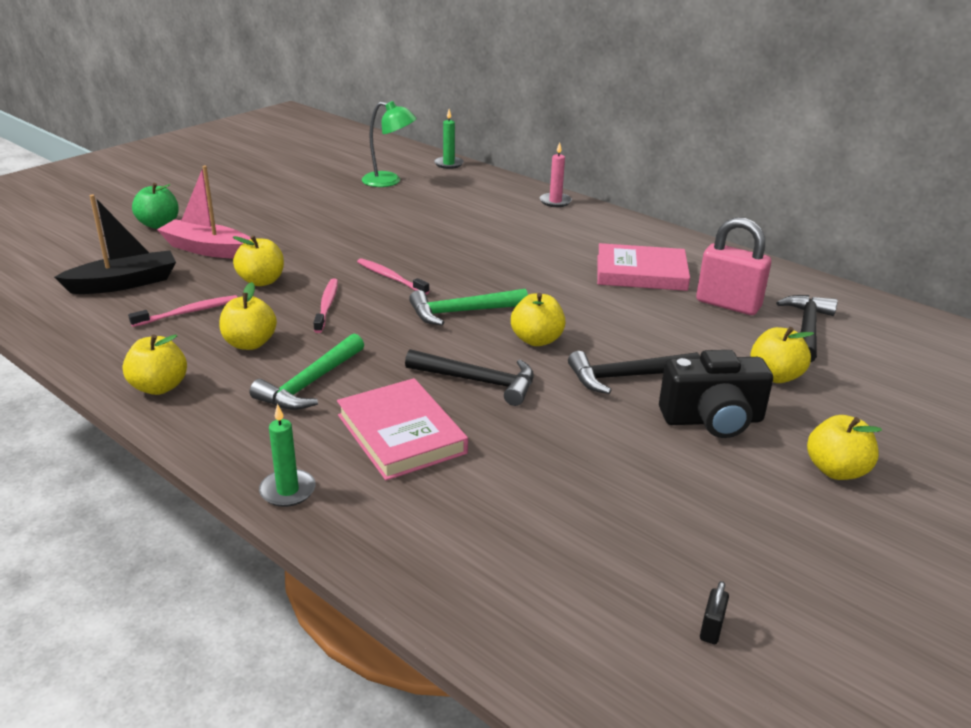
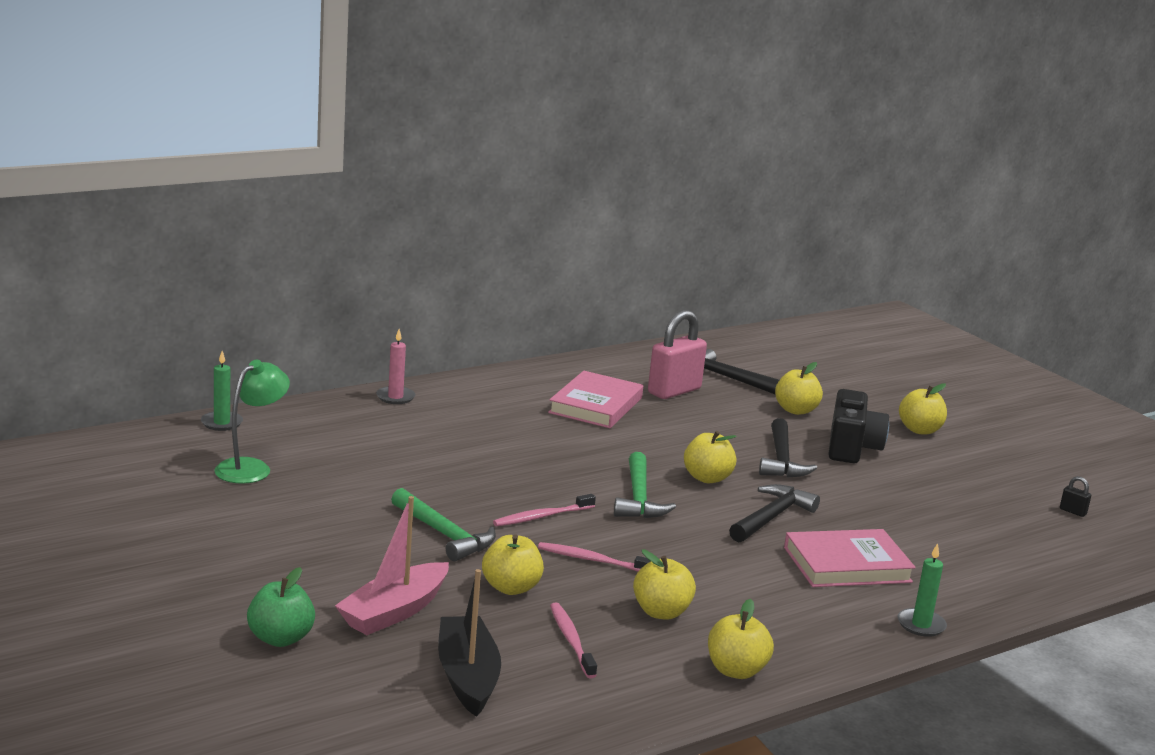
camera: 75 degrees left, 10 degrees down
(310, 384) = (753, 592): green hammer -> green hammer (444, 534)

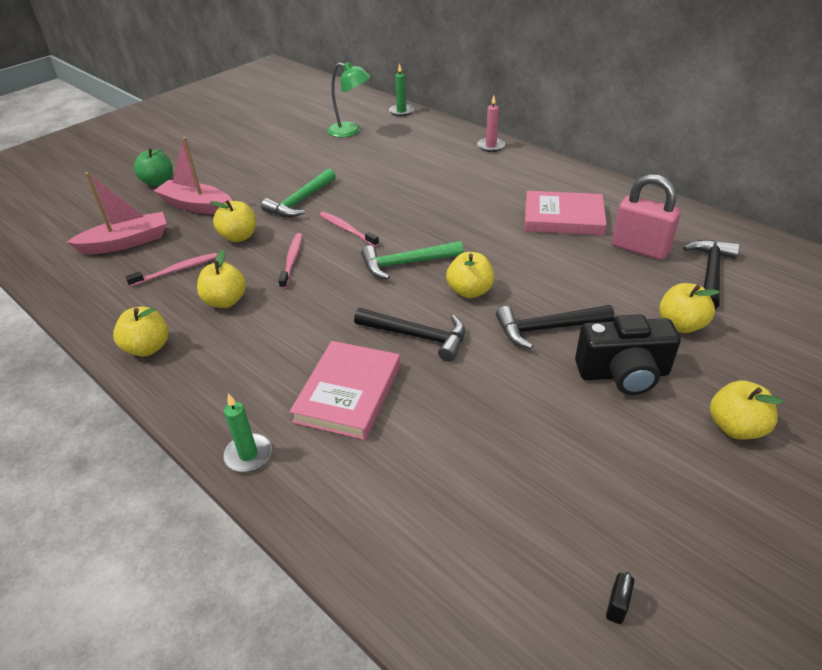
camera: 80 degrees right, 20 degrees up
(467, 676) = (126, 242): black boat -> pink boat
(847, 565) = (348, 393): pink book -> pink book turned 45 degrees clockwise

